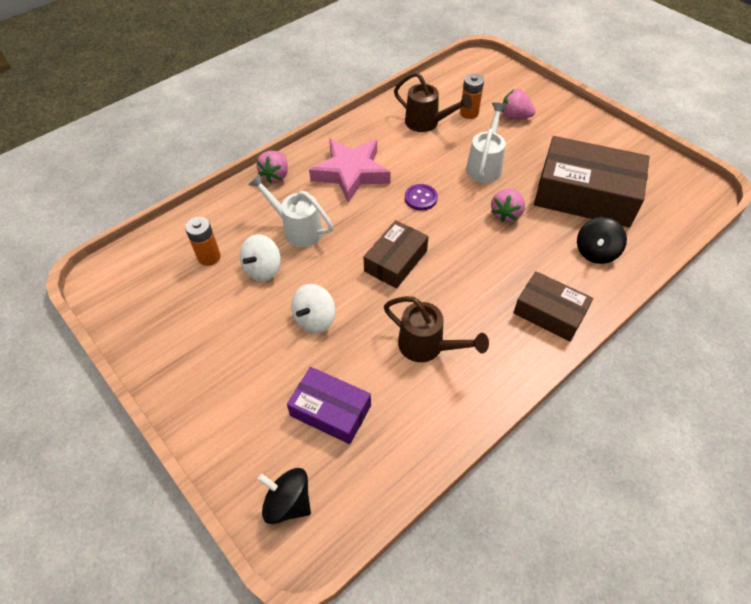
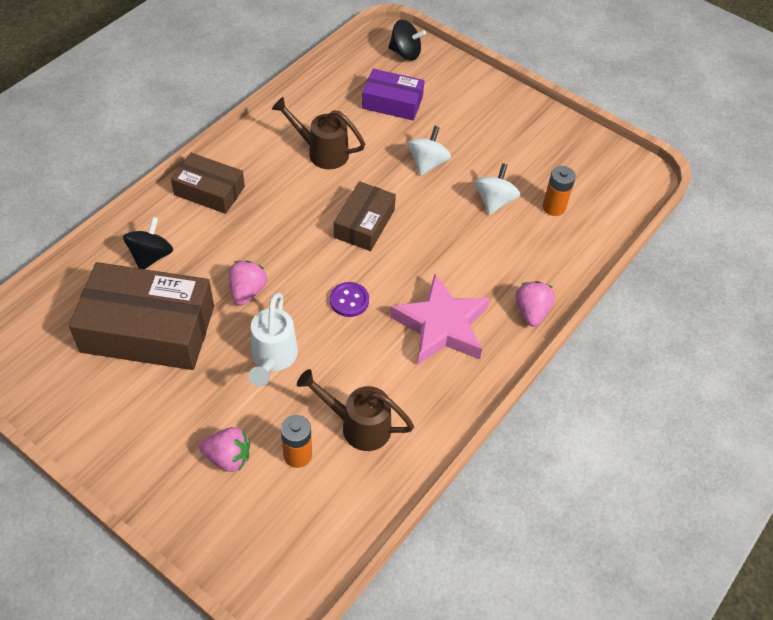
camera: 165 degrees right, 0 degrees up
(297, 229) = (477, 246): white watering can -> none

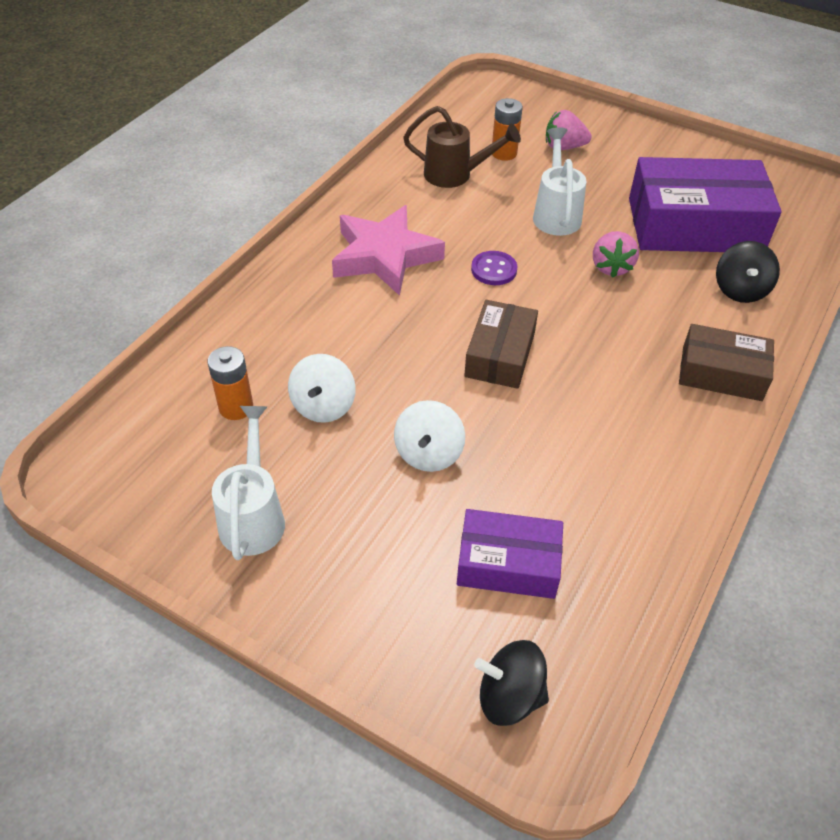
camera: 175 degrees right, 5 degrees down
(148, 329) = (694, 225): brown box -> purple box
(322, 152) = (593, 451): brown watering can -> none
(531, 311) = (280, 279): pink strawberry -> none
(535, 142) = (253, 516): none -> white watering can

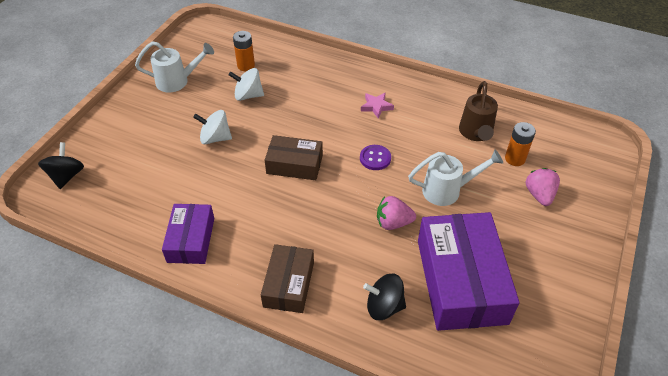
camera: 85 degrees right, 0 degrees up
(385, 256) = (376, 107): pink star -> pink star, size x0.45
(508, 563) = (141, 173): purple box -> purple box (191, 240)

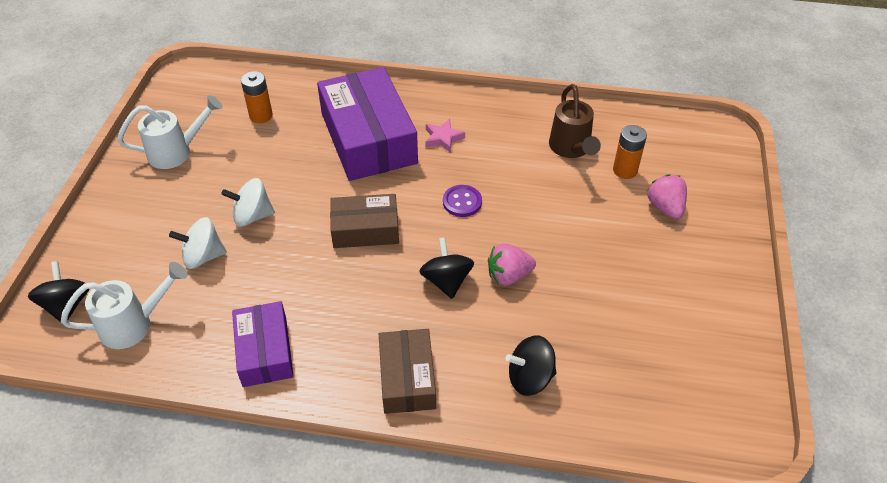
camera: 15 degrees left, 0 degrees up
(248, 95) = (277, 153): white spinning top -> white spinning top (203, 256)
(343, 216) = (446, 281): none -> black spinning top
(447, 190) = (560, 224): white watering can -> white watering can (134, 324)
(461, 281) = (608, 327): purple box -> purple box (368, 138)

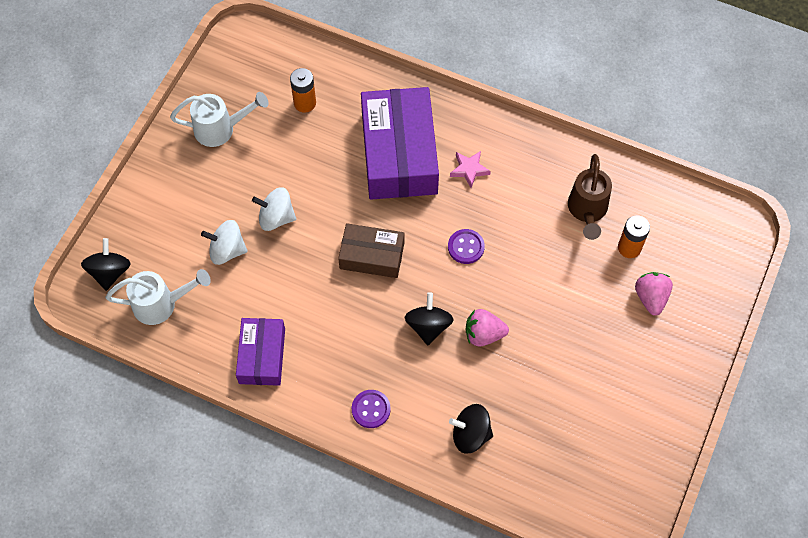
camera: 15 degrees right, 15 degrees up
(407, 378) = (371, 409): brown box -> purple button

